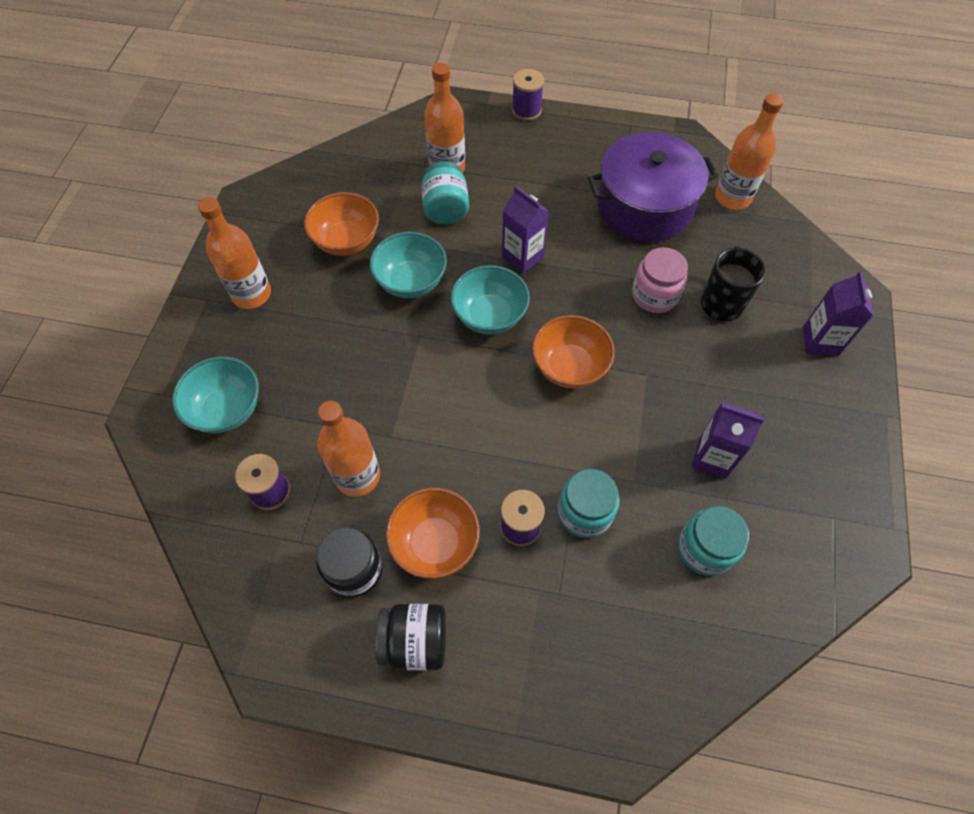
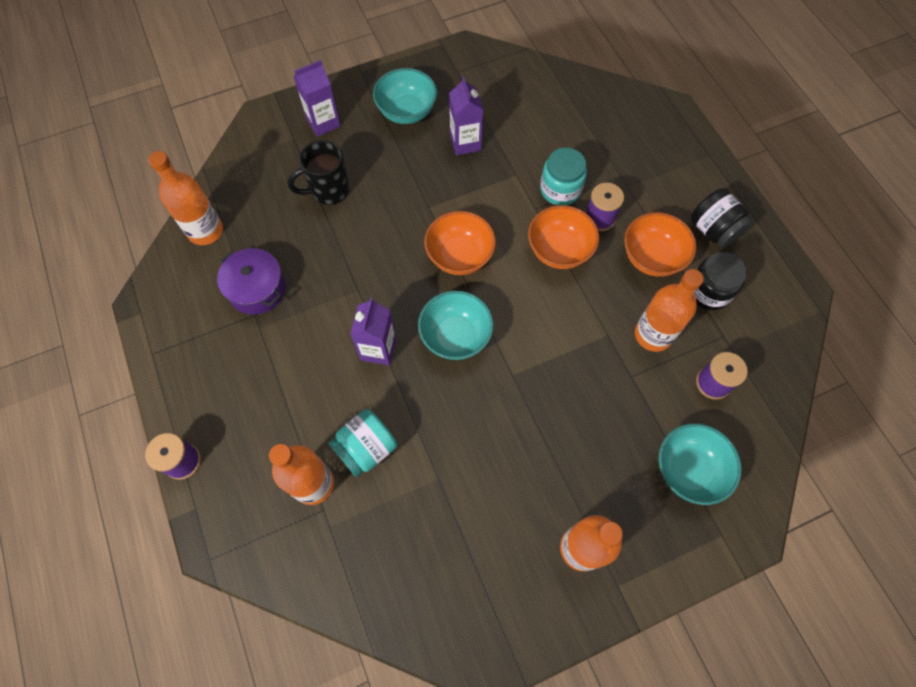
camera: 125 degrees left, 5 degrees up
(346, 241) = (464, 510): orange bowl -> orange bowl (559, 250)
(411, 281) = (467, 420): turquoise bowl -> turquoise bowl (406, 112)
(644, 206) = (257, 289): purple pot -> purple pot, size x0.60
(654, 295) = (351, 236): pink jar -> none
(705, 549) = (530, 121): turquoise jar -> none

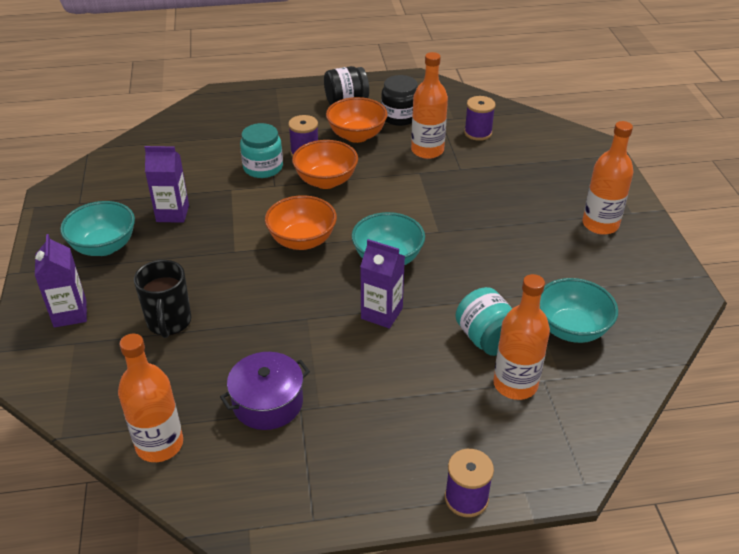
camera: 75 degrees left, 25 degrees down
(688, 470) = (545, 159): turquoise bowl -> turquoise bowl (571, 329)

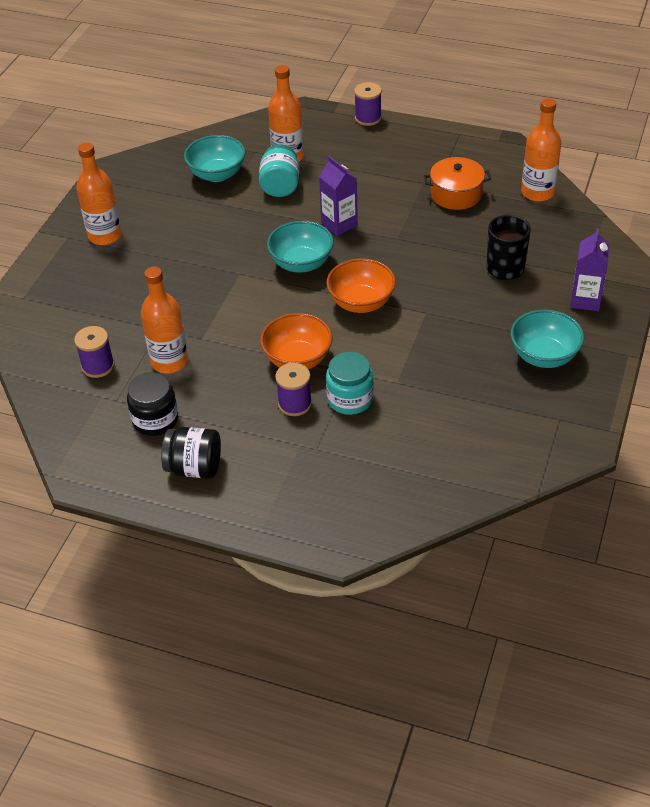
camera: 150 degrees left, 5 degrees up
(172, 213) = (467, 372): purple carton -> none
(267, 402) = (456, 194): purple pot -> orange pot
(356, 135) = (223, 409): orange bowl -> none

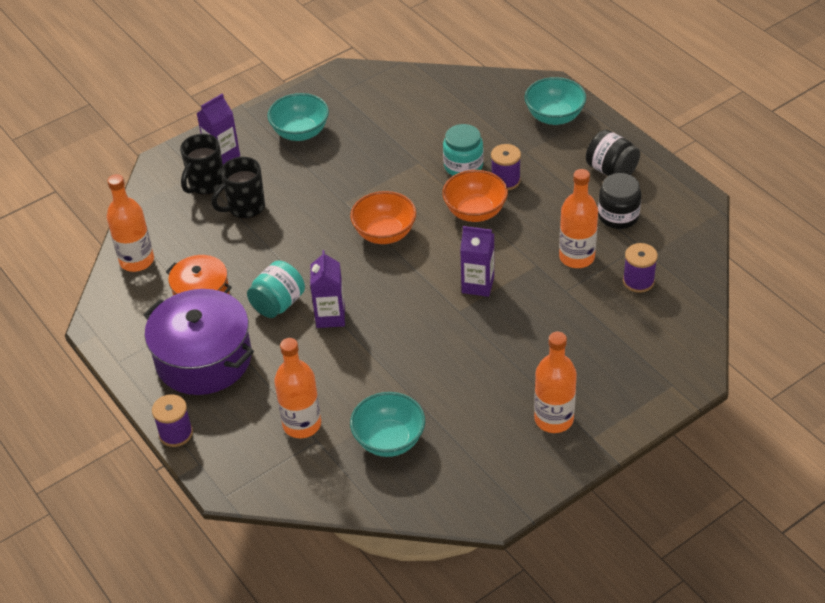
camera: 145 degrees left, 0 degrees up
(240, 299) = (478, 285): none -> purple carton
(280, 186) = (342, 390): turquoise jar -> turquoise jar (278, 304)
(301, 263) = (399, 293): turquoise bowl -> turquoise bowl (554, 117)
(402, 160) = (203, 358): none -> purple pot
(564, 269) = (206, 185): none -> black mug

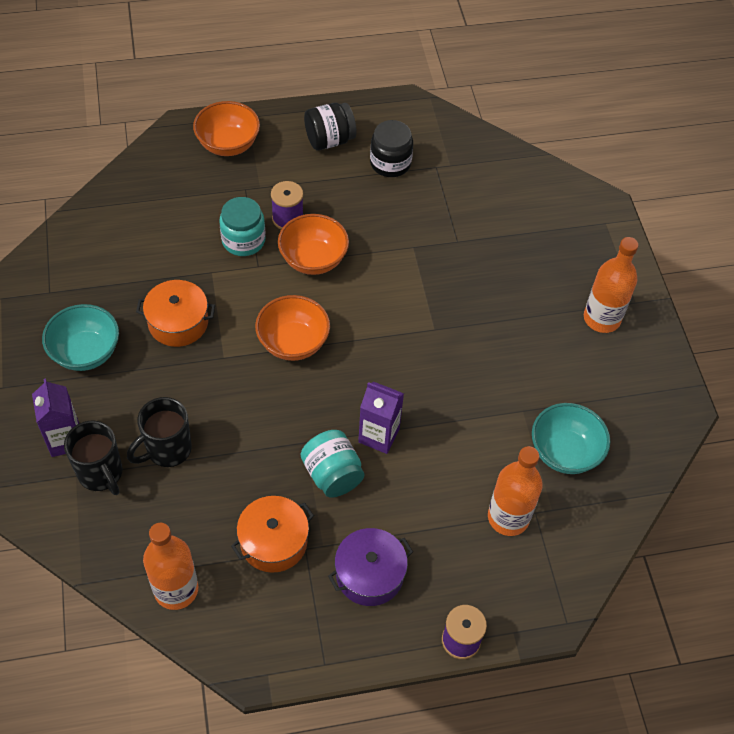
camera: 70 degrees left, 10 degrees up
(203, 358) = (369, 574): purple pot -> purple pot, size x0.60
(245, 208) = (167, 450): black mug -> black mug turned 60 degrees clockwise
(359, 165) = (178, 322): none -> orange pot
(478, 285) = (410, 300): purple carton -> none
(554, 117) = (228, 144): turquoise bowl -> orange bowl
(576, 257) = (421, 214): orange bottle -> none
(638, 281) = (477, 188): purple spool -> none

